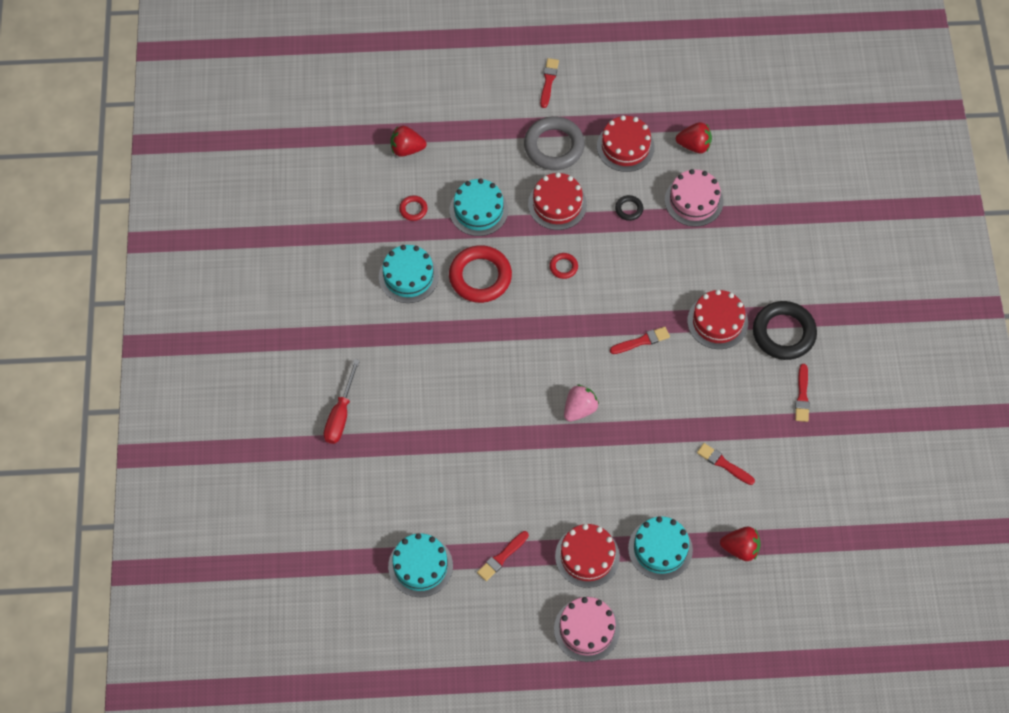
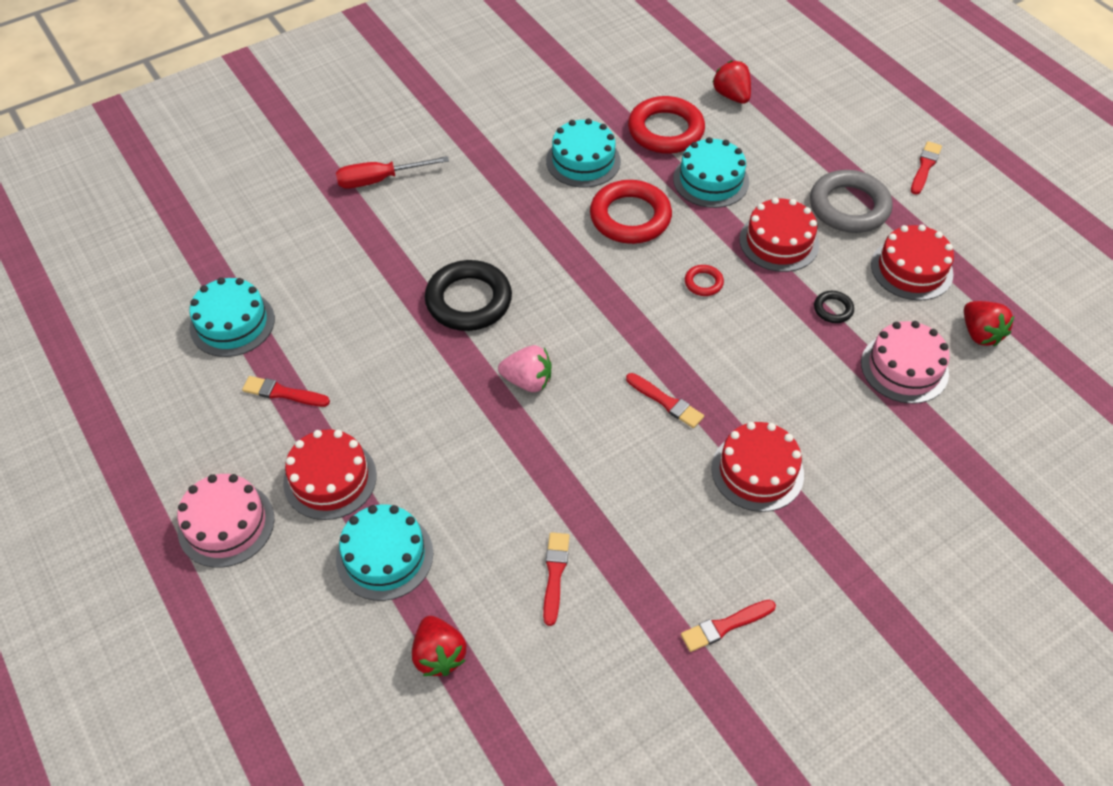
camera: 60 degrees right, 10 degrees down
(413, 209) = (665, 130): red ring -> red ring, size x2.19
(548, 81) = (925, 167): red brush -> red brush turned 45 degrees counterclockwise
(783, 333) = (802, 557): black ring -> black ring (468, 300)

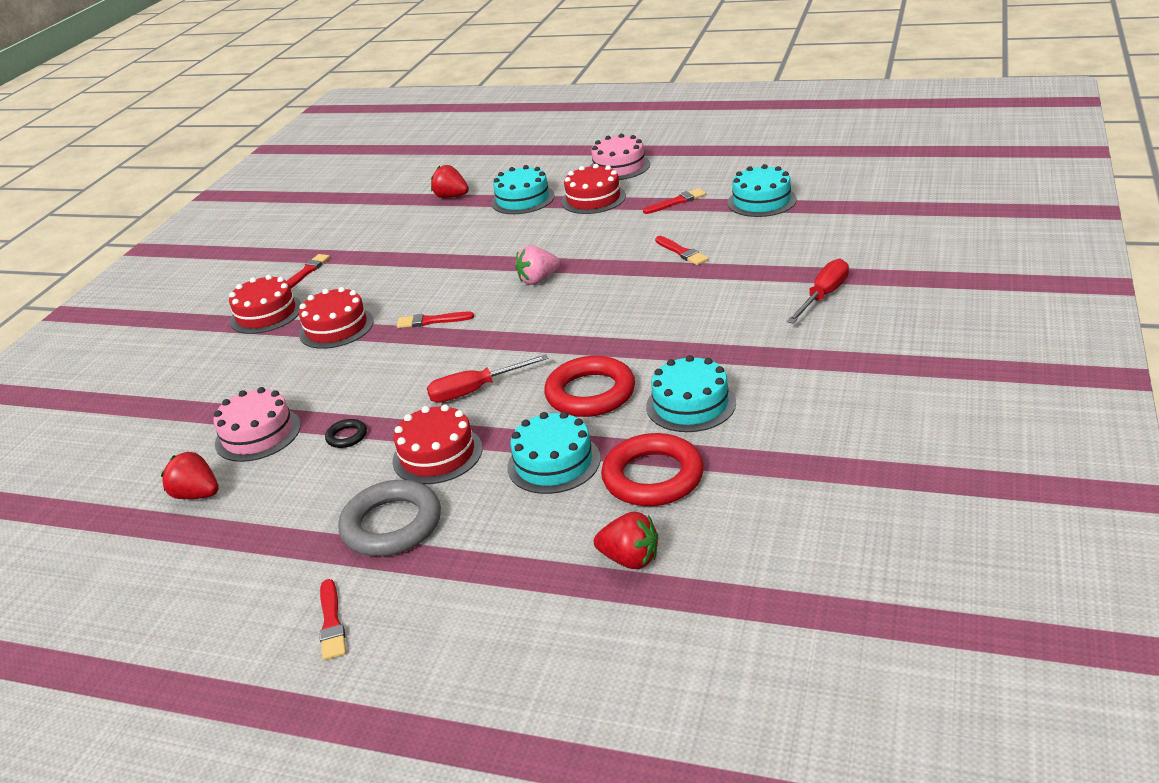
camera: 145 degrees right, 20 degrees down
(468, 300) = (637, 285): black ring -> none
(555, 574) = (422, 239): red brush -> red brush (681, 252)
(703, 283) = (475, 390): red ring -> red screwdriver
(911, 269) = (290, 508): red cake -> red cake (266, 314)

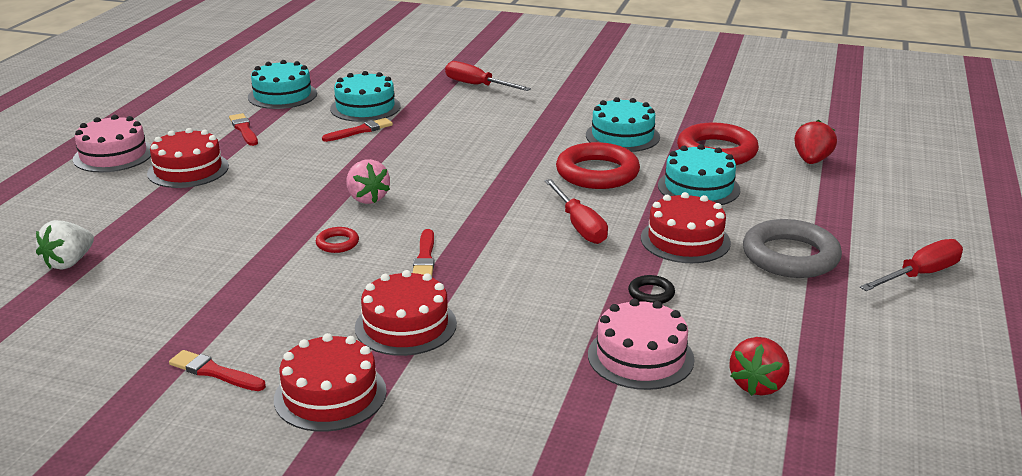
camera: 95 degrees left, 5 degrees down
(331, 623) = (920, 275): red brush -> red screwdriver
(451, 196) = (69, 262): red strawberry -> white strawberry
(461, 281) = (337, 243): none -> red ring
(523, 199) = (140, 211): turquoise cake -> turquoise cake (365, 107)

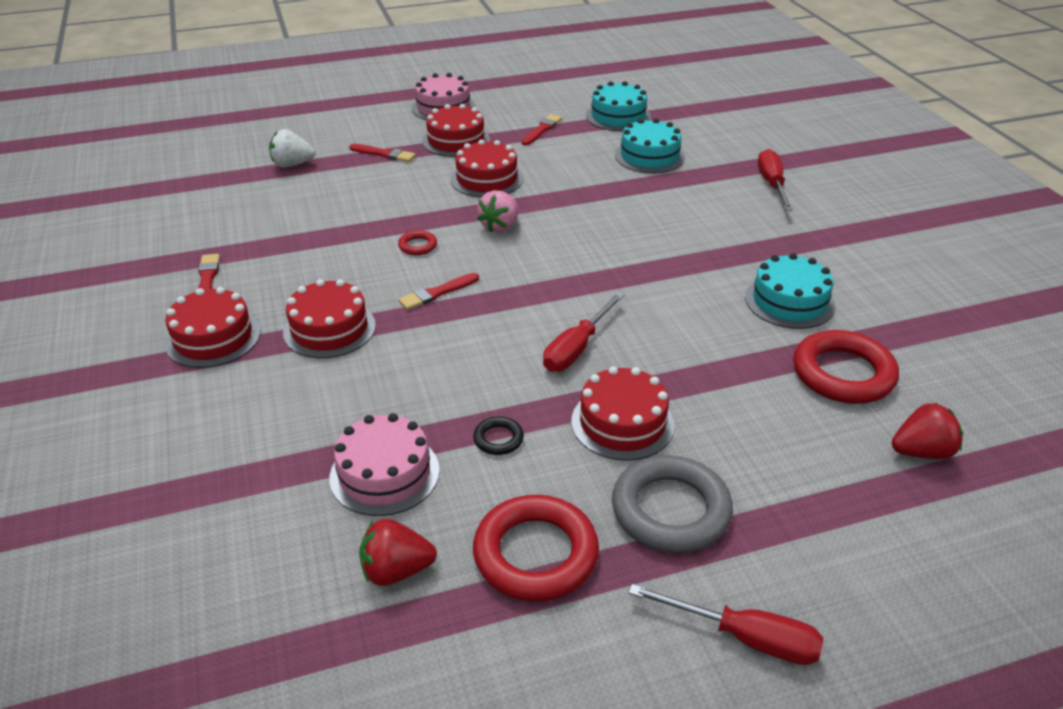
camera: 55 degrees right, 10 degrees up
(281, 179) = (486, 179): none -> red cake
(360, 131) = (606, 172): red brush -> red brush (384, 154)
(597, 173) = (691, 317): red ring -> red ring (535, 554)
(698, 187) = (743, 391): turquoise cake -> none

